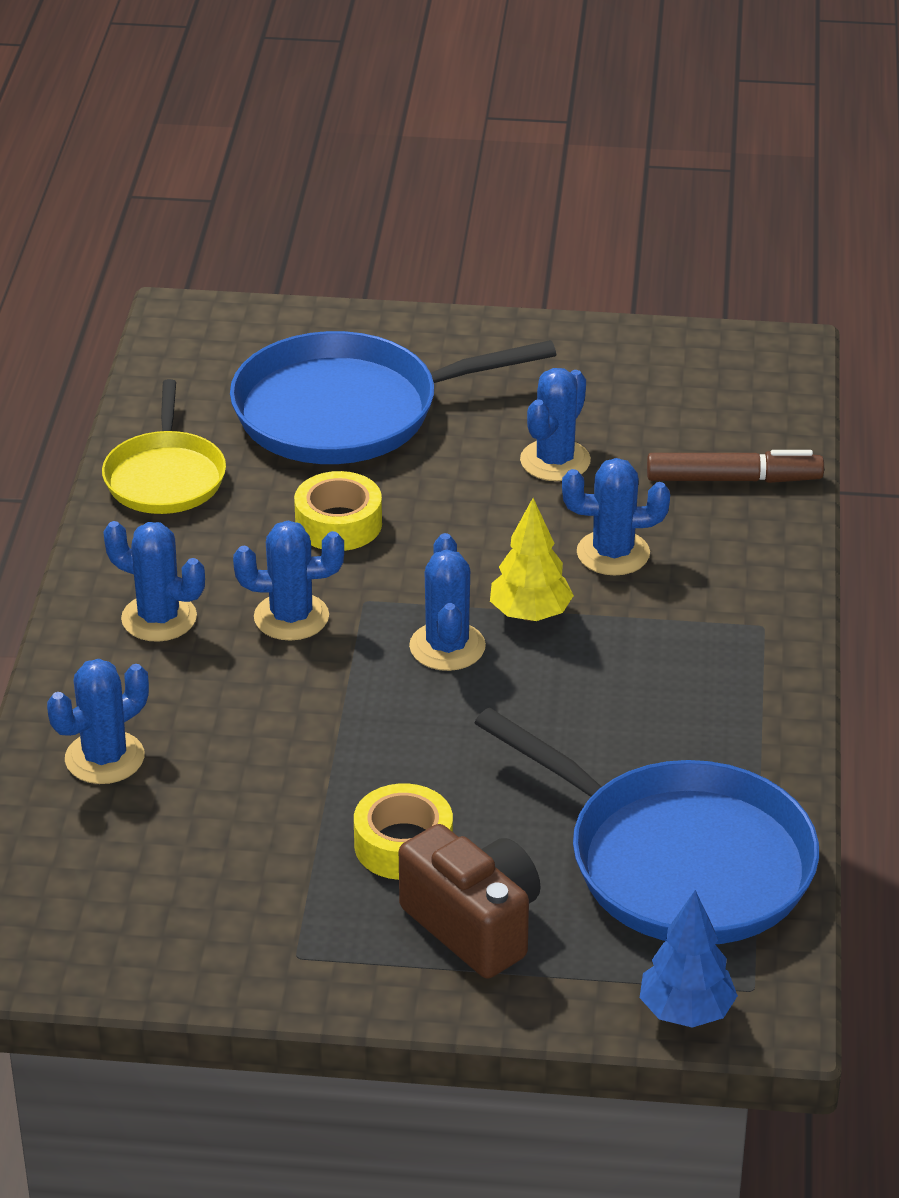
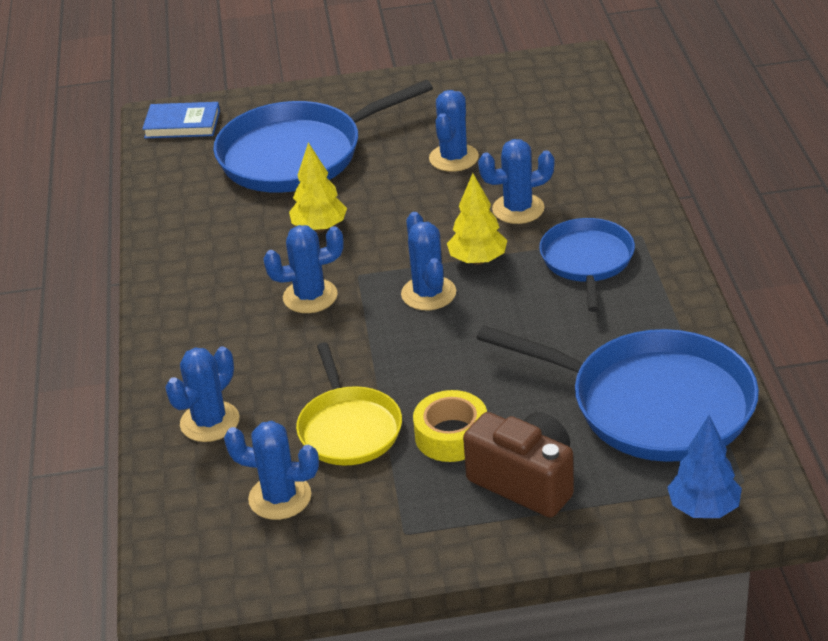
camera: 10 degrees left, 0 degrees up
(159, 618) = (215, 317): blue cactus -> blue cactus (280, 497)
(165, 477) = (185, 221): yellow pan -> yellow pan (348, 428)
(208, 334) = (182, 124): none -> blue book
(338, 524) = (320, 228): yellow tape -> yellow tree
(675, 647) = (587, 261): none -> blue pan
(733, 479) = (579, 146): brown marker -> none

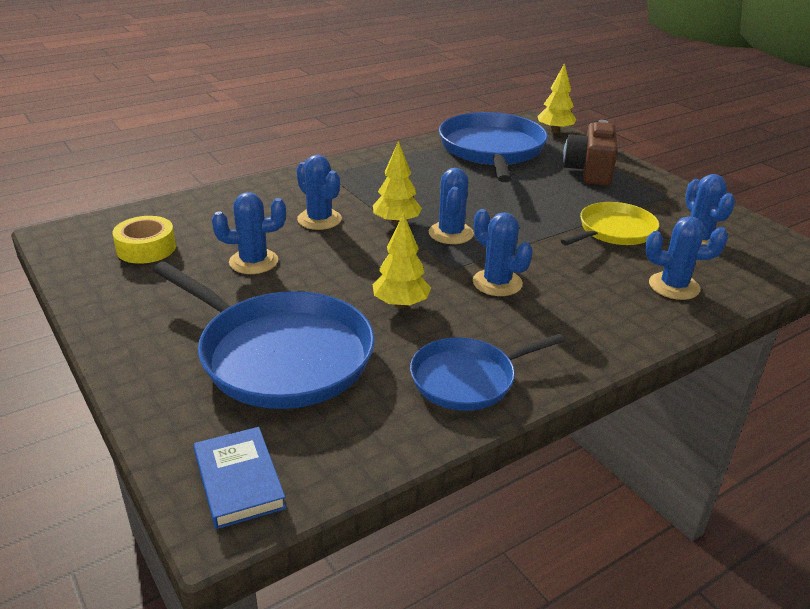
camera: 120 degrees left, 5 degrees down
(428, 293) = (451, 233): blue cactus -> blue cactus turned 45 degrees counterclockwise
(451, 436) = (580, 197): yellow tape -> yellow tape (146, 248)
(587, 261) = (370, 185): blue pan -> blue pan (468, 379)
(703, 509) = (554, 131): blue tree -> yellow tree

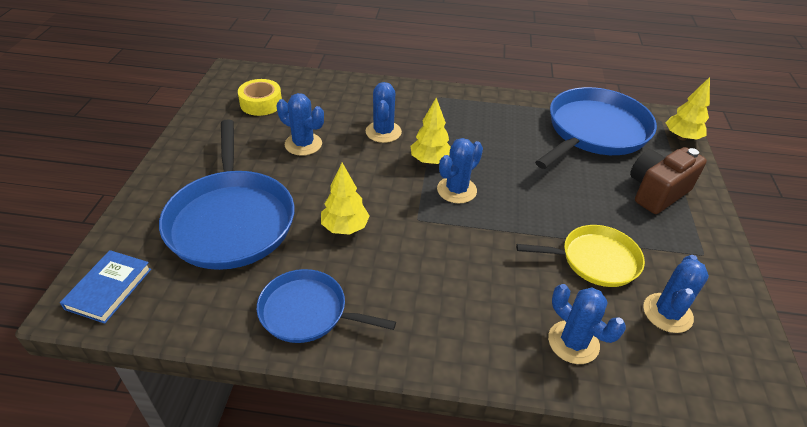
camera: 40 degrees right, 10 degrees up
(497, 283) = (432, 250): blue cactus -> none

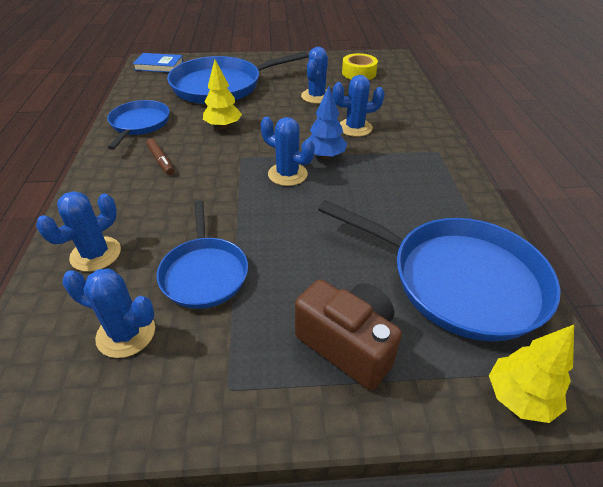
camera: 80 degrees right, 0 degrees up
(408, 288) = (161, 161): none -> brown marker
(430, 161) = (325, 156): yellow tree -> blue tree
(595, 260) = (204, 273): yellow pan -> blue pan

